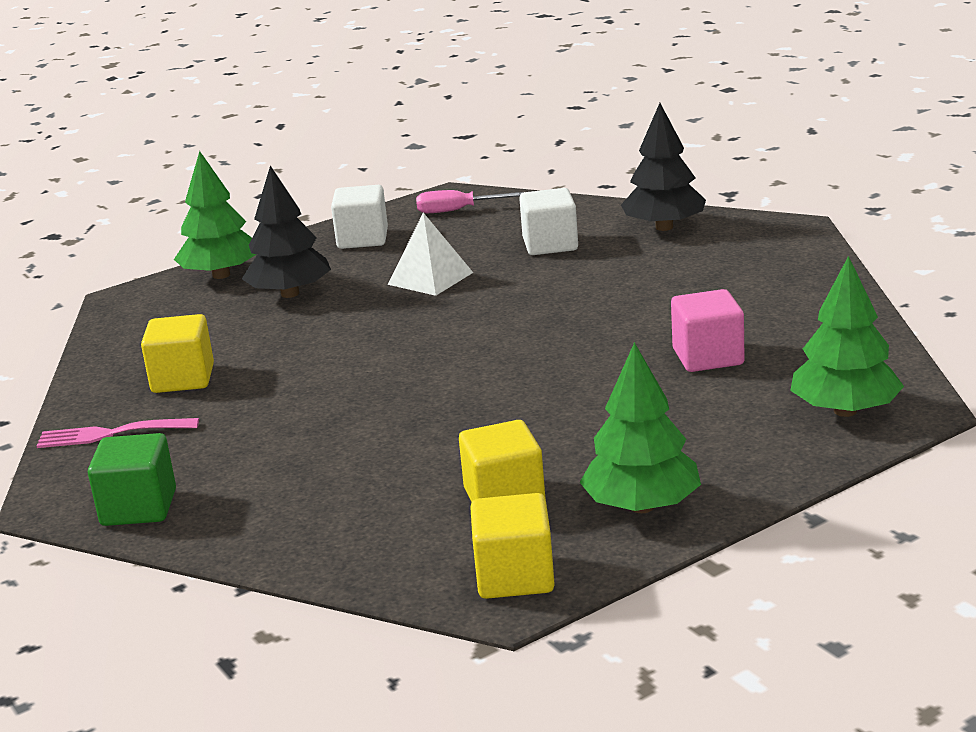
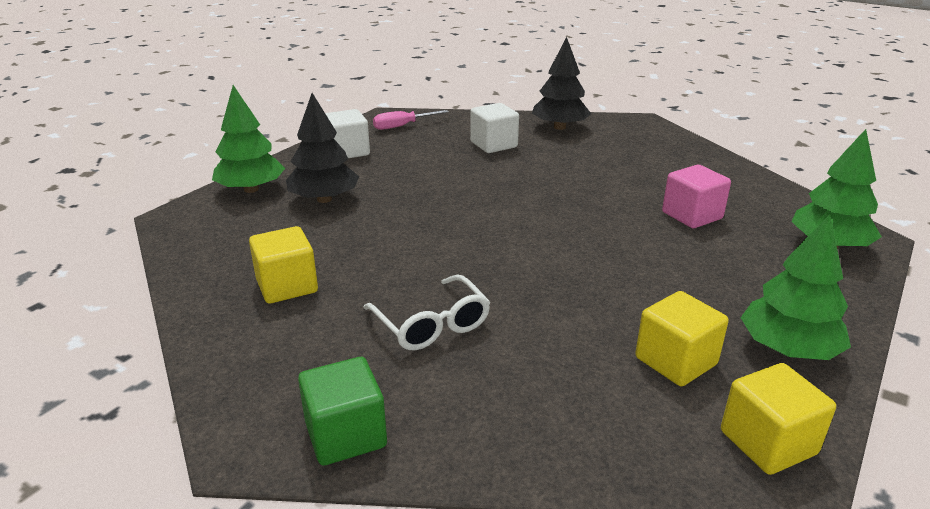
camera: 25 degrees left, 5 degrees up
(111, 434) = (255, 353): pink fork -> none
(292, 432) = (431, 324): none -> white glasses
(430, 278) = (428, 176): white pyramid -> none

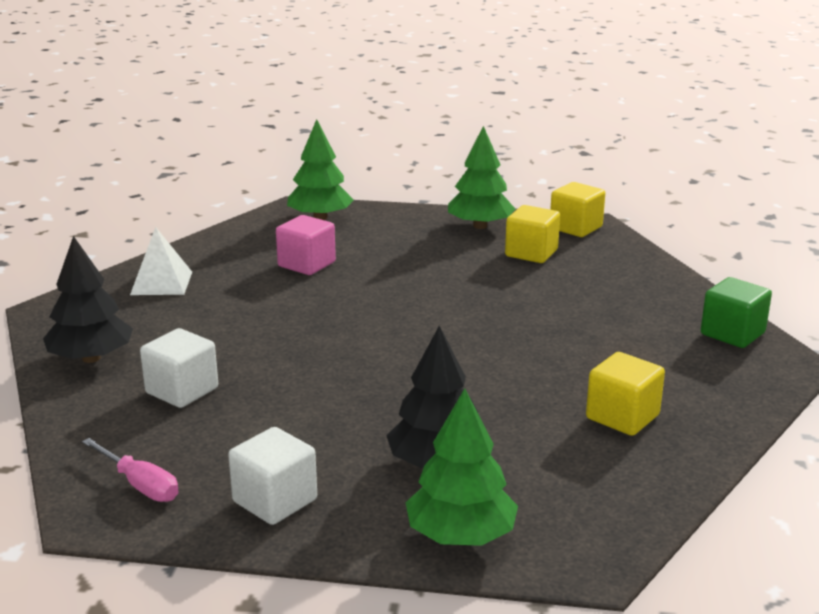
camera: 115 degrees left, 5 degrees down
(431, 324) = (591, 335): white glasses -> none
(674, 156) = (161, 283): none -> white pyramid

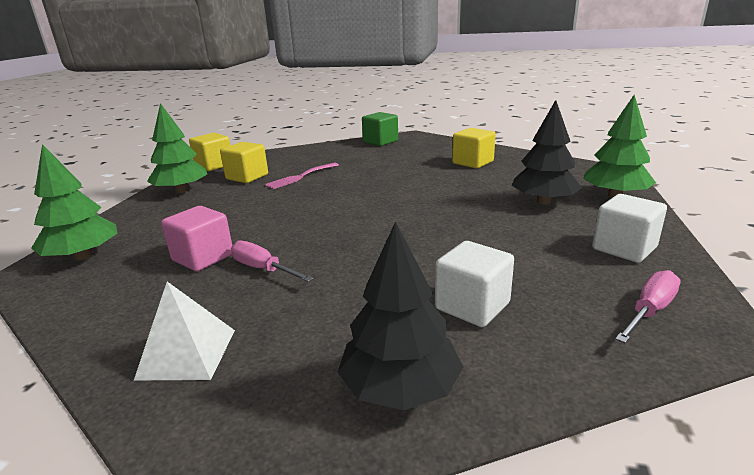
camera: 85 degrees left, 0 degrees up
(277, 293) = (263, 269): none -> pink screwdriver
(535, 285) = (300, 177): none -> pink fork

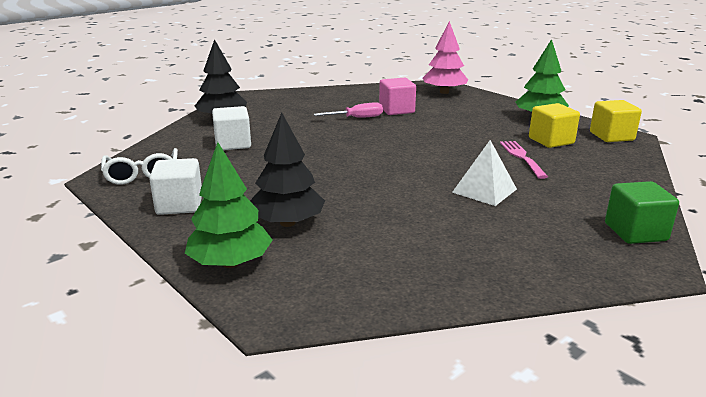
camera: 125 degrees right, 0 degrees up
(83, 256) = (444, 92): green tree -> pink tree
(187, 353) = (309, 99): white pyramid -> white pyramid (484, 190)
(472, 162) = (449, 247): yellow cube -> none
(649, 311) = (142, 174): pink screwdriver -> white glasses

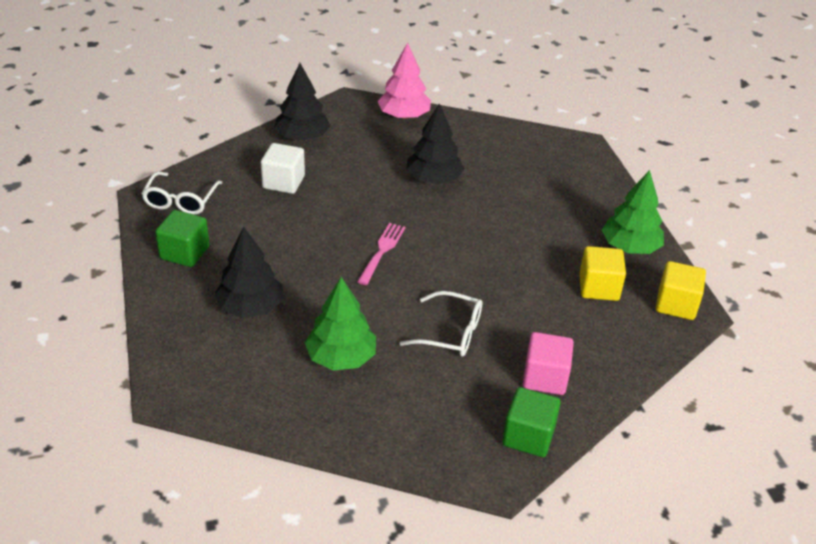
camera: 25 degrees right, 15 degrees up
(179, 205) = (185, 253): white cube -> green cube
(230, 263) = (177, 335): green tree -> green tree (341, 358)
(357, 118) = (433, 179): pink screwdriver -> black tree
(396, 110) = (487, 179): pink cube -> pink cube (545, 378)
(444, 92) = (573, 162): pink tree -> pink tree (404, 116)
(484, 190) = (450, 333): white pyramid -> white glasses
(522, 157) = (538, 301): pink fork -> pink fork (382, 251)

